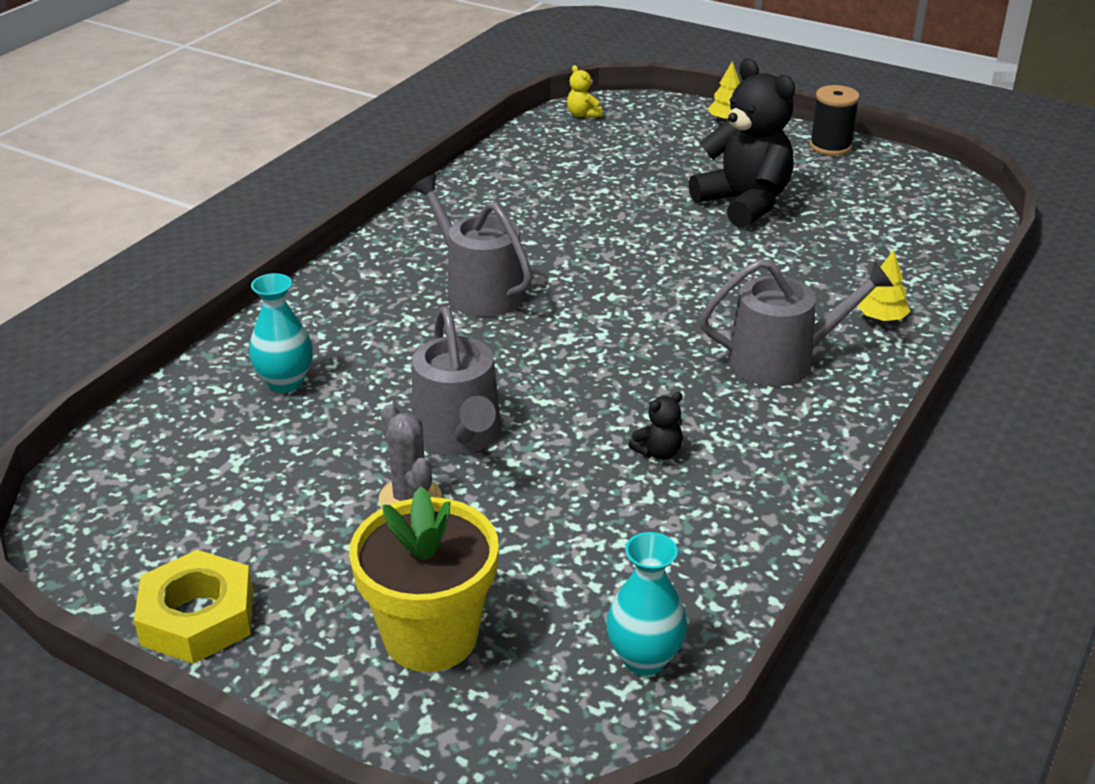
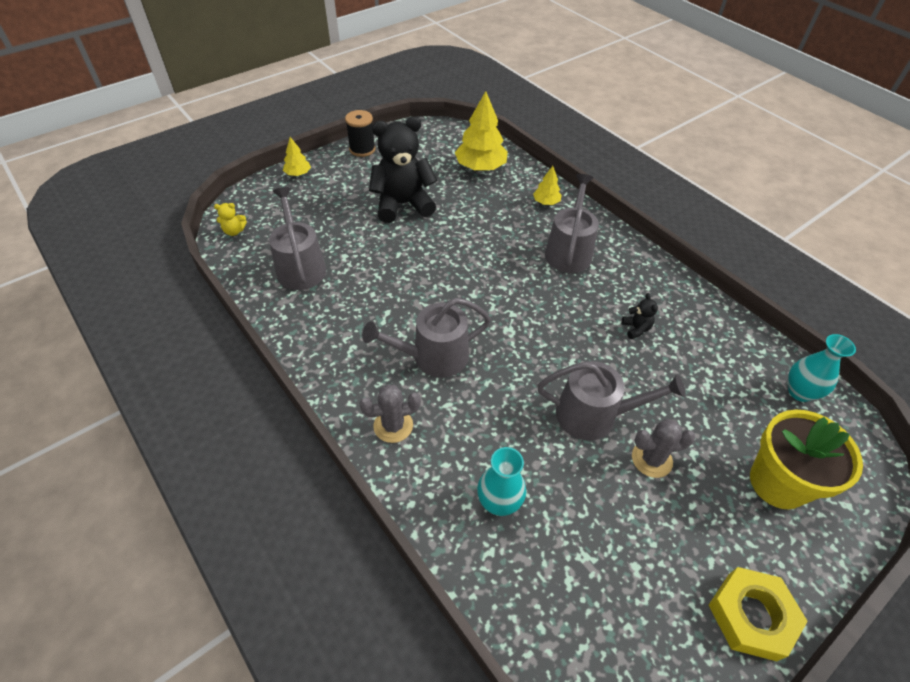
camera: 70 degrees left, 15 degrees up
(357, 288) = (393, 426): none -> grey cactus
(559, 168) = (300, 267): none -> grey watering can
(902, 244) = (480, 167): none -> yellow tree

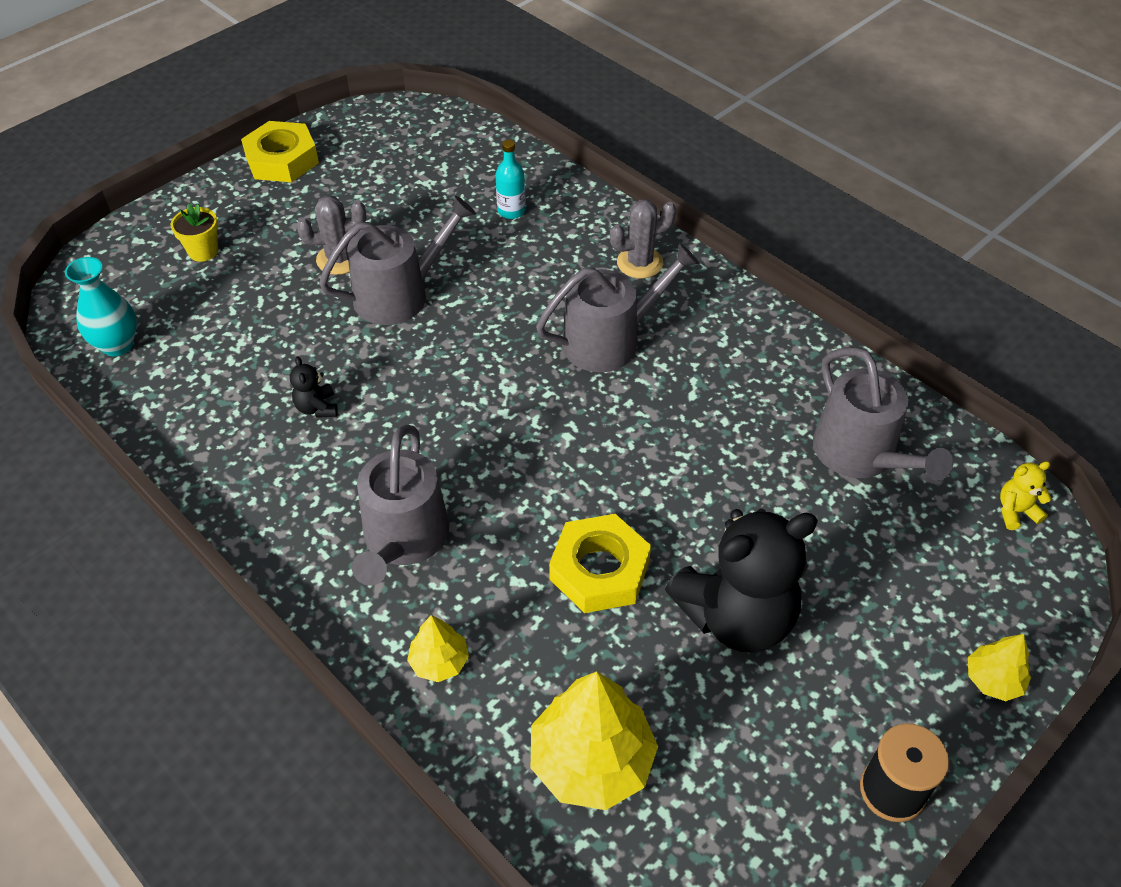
camera: 175 degrees right, 0 degrees up
(465, 228) = (599, 570): none -> yellow nut
(499, 502) = (511, 211): turquoise vase -> turquoise bottle
(594, 415) = (399, 294): grey watering can -> grey watering can turned 150 degrees clockwise
(778, 483) = (203, 251): yellow flower pot -> yellow flower pot, size x0.48

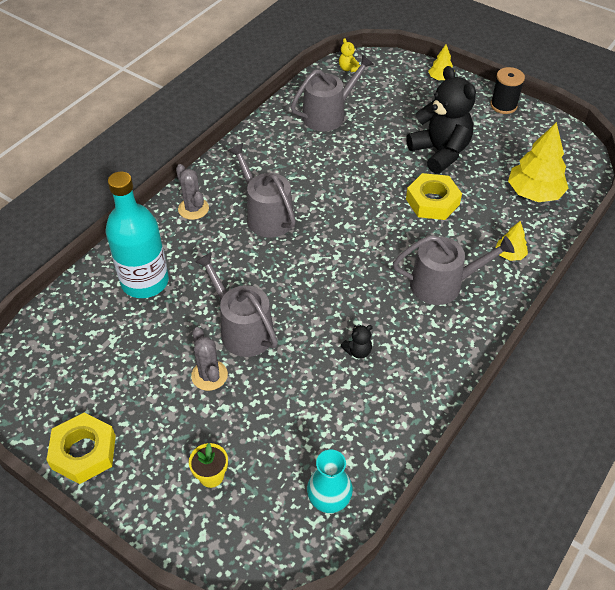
camera: 100 degrees left, 0 degrees up
(511, 211) = (145, 282): turquoise bottle -> turquoise bottle, size x2.29

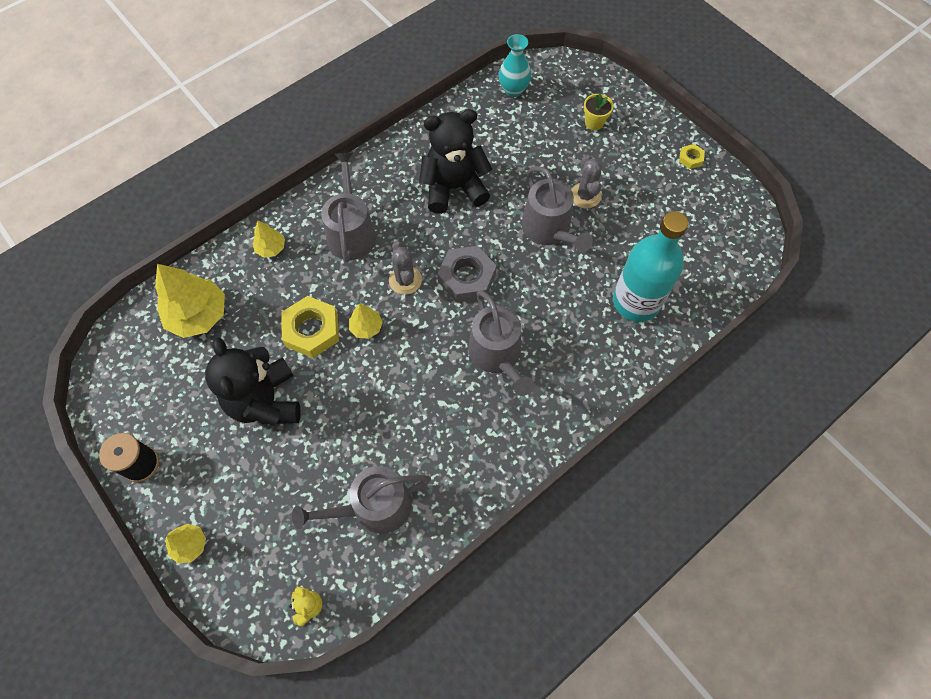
camera: 165 degrees left, 15 degrees up
(84, 452) = (690, 158): yellow nut -> yellow nut, size x0.48
(193, 209) = (576, 385): grey cactus -> grey cactus (405, 280)
(313, 268) = (467, 278): none -> grey nut
(358, 351) = (454, 188): black teddy bear -> black teddy bear, size x2.48
(387, 213) = (366, 327): none -> yellow tree
(442, 284) = (351, 232): grey watering can -> grey watering can turned 75 degrees clockwise

